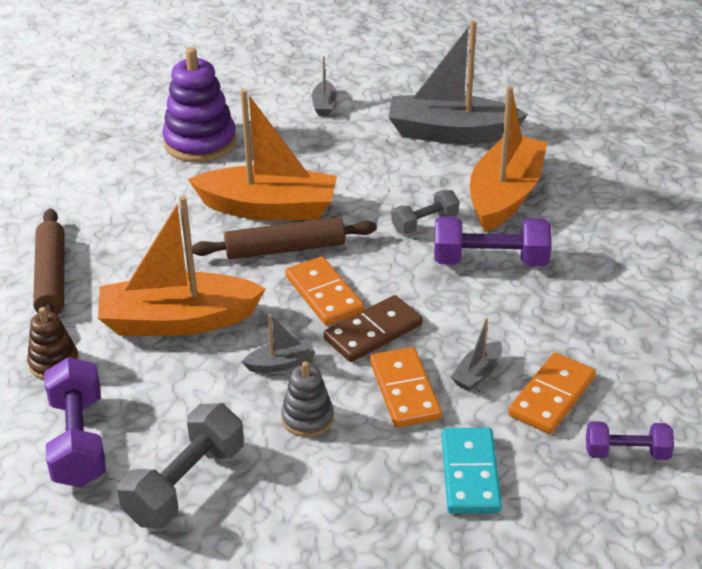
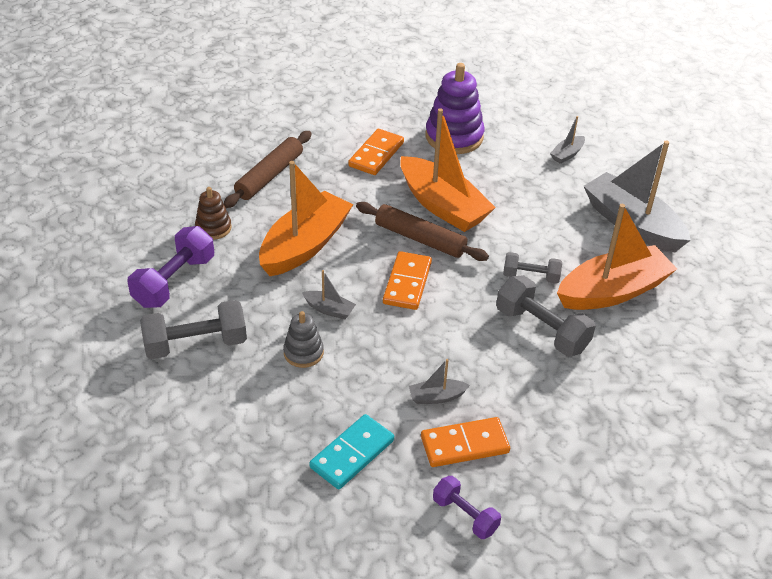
camera: 40 degrees right, 5 degrees up
(178, 321) = (305, 245): orange boat -> orange boat turned 90 degrees clockwise
(373, 332) = (406, 326): brown domino -> none
(404, 390) = (379, 376): orange domino -> orange domino (376, 154)
(490, 261) = (541, 330): purple dumbbell -> grey dumbbell

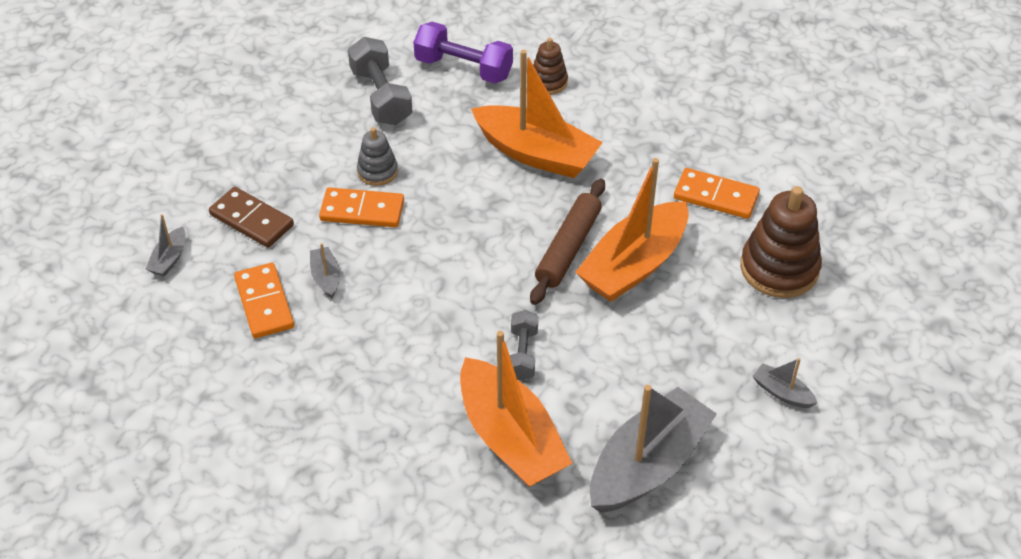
camera: 85 degrees right, 5 degrees up
(269, 176) = (646, 111): brown rolling pin -> none
(329, 309) = (440, 183): grey boat -> grey boat (169, 259)
(352, 454) = (252, 220): turquoise domino -> brown domino
(407, 283) = (491, 242): orange domino -> orange domino (362, 210)
(454, 137) = (779, 268): purple stacking toy -> brown stacking toy
(465, 515) = (179, 307): purple dumbbell -> none
(541, 330) = (434, 365): grey dumbbell -> none

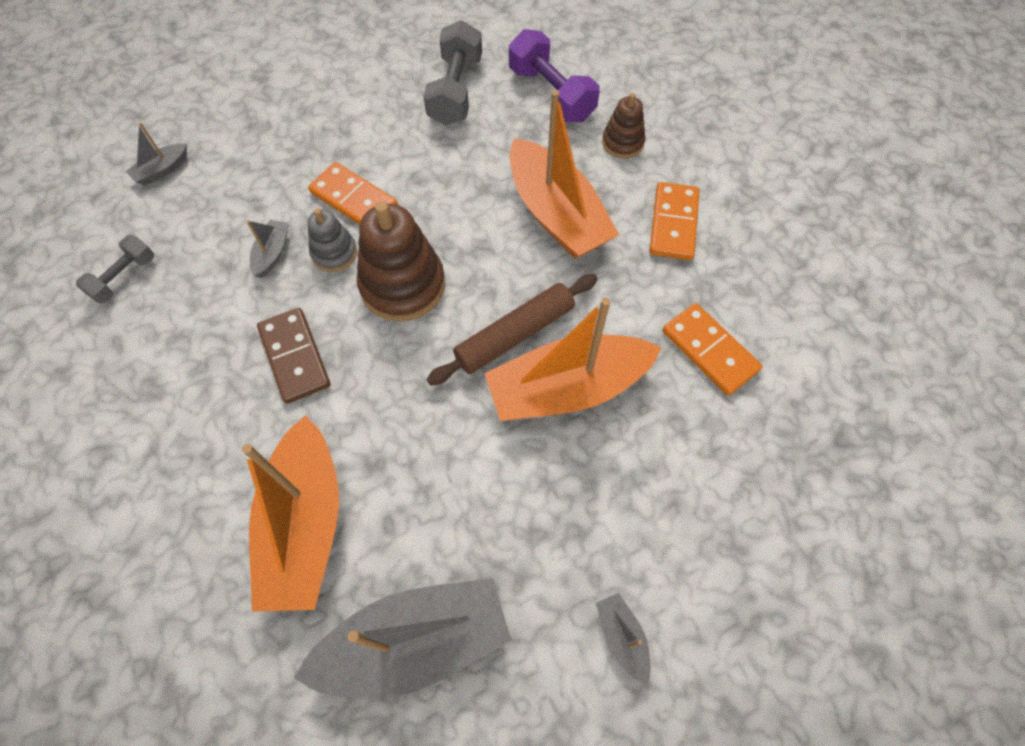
camera: 30 degrees right, 15 degrees up
(252, 220) = (255, 164): brown domino -> brown domino (295, 357)
(264, 303) = (202, 253): orange domino -> orange domino (673, 223)
(377, 171) = (397, 165): grey stacking toy -> grey stacking toy (334, 253)
(522, 354) = (385, 433): grey dumbbell -> grey dumbbell (124, 277)
(779, 268) = (723, 475): brown stacking toy -> brown stacking toy (402, 285)

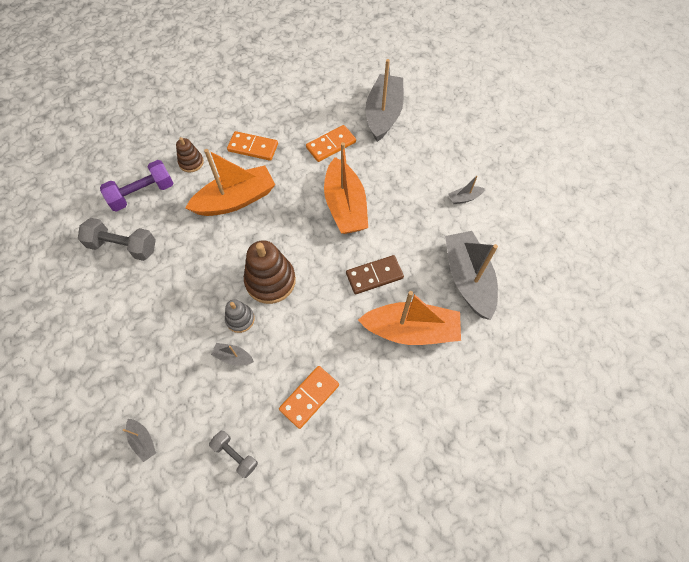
camera: 85 degrees left, 0 degrees up
(295, 357) = (311, 339): brown domino -> brown domino (374, 275)
(354, 199) = (200, 308): orange domino -> orange domino (309, 397)
(515, 335) = (311, 226): brown rolling pin -> none
(819, 447) = (383, 114): none -> grey boat

